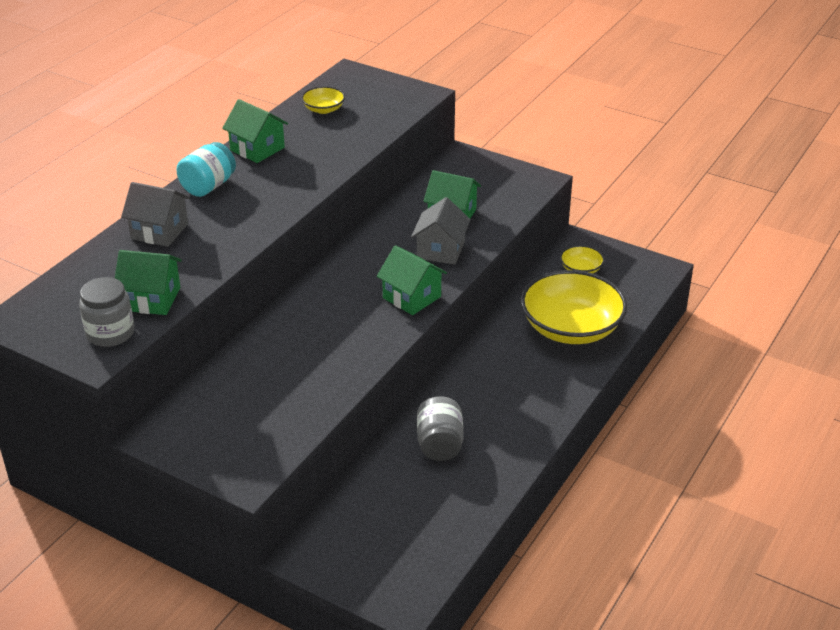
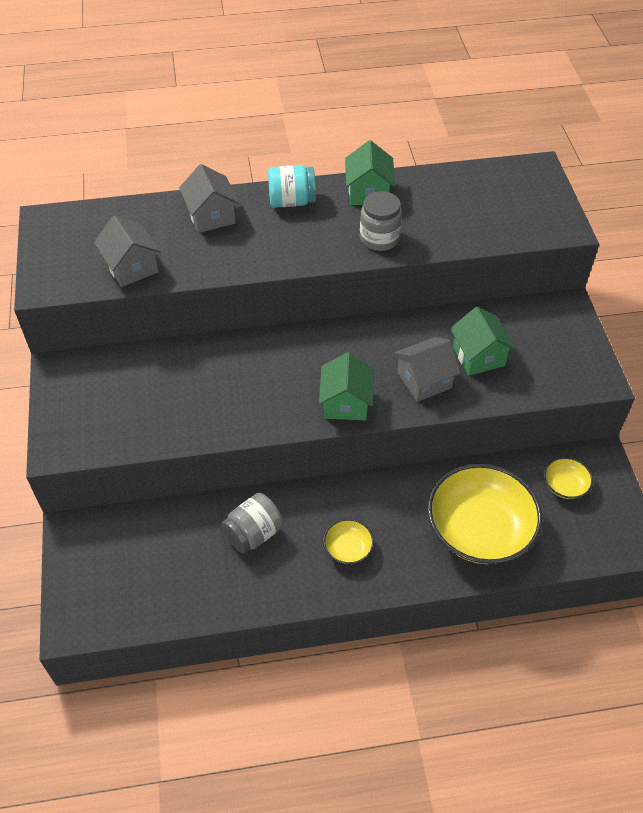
camera: 50 degrees right, 15 degrees up
(110, 333) = (75, 274): grey jar -> grey jar (379, 238)
(152, 299) = (131, 267): green house -> grey house
(323, 109) = (466, 189): yellow bowl -> yellow bowl (348, 548)

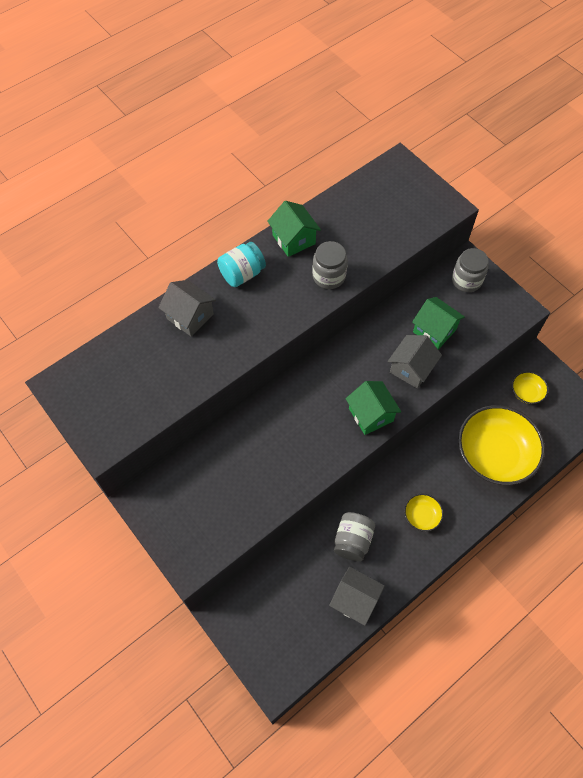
camera: 30 degrees left, 10 degrees up
(131, 267) = (161, 393): grey house -> grey house (355, 600)
(553, 324) = (466, 280): none -> grey jar

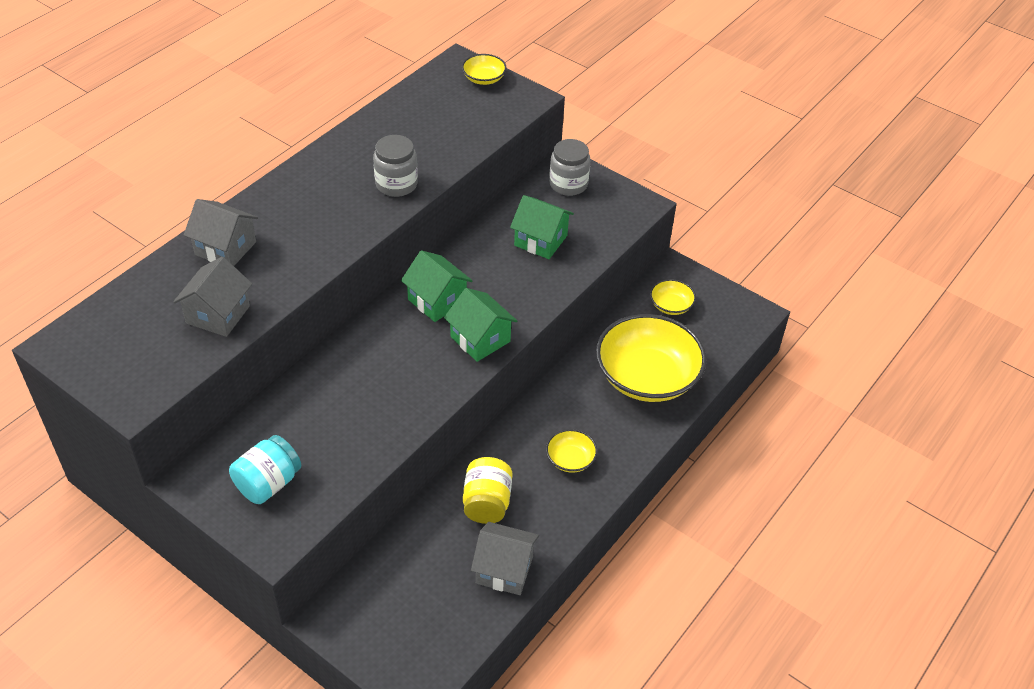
camera: 15 degrees left, 15 degrees down
(242, 274) = (285, 196): turquoise jar -> turquoise jar (268, 483)
(294, 239) = (344, 153): green house -> green house (437, 300)
(352, 541) = (487, 503): grey jar -> yellow jar
(411, 369) = (520, 283): grey house -> grey house (218, 314)
(416, 182) = (484, 78): none -> yellow bowl

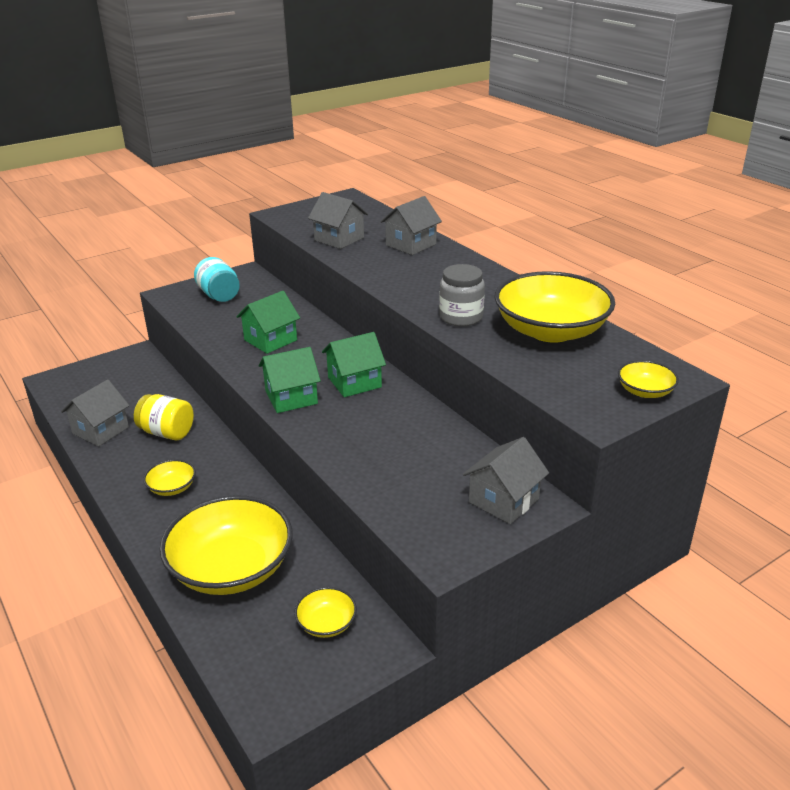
camera: 110 degrees right, 15 degrees down
(404, 129) = (550, 331): none -> yellow bowl
(540, 240) = (410, 459): green house -> green house (270, 340)
(568, 184) = (503, 500): grey jar -> grey house

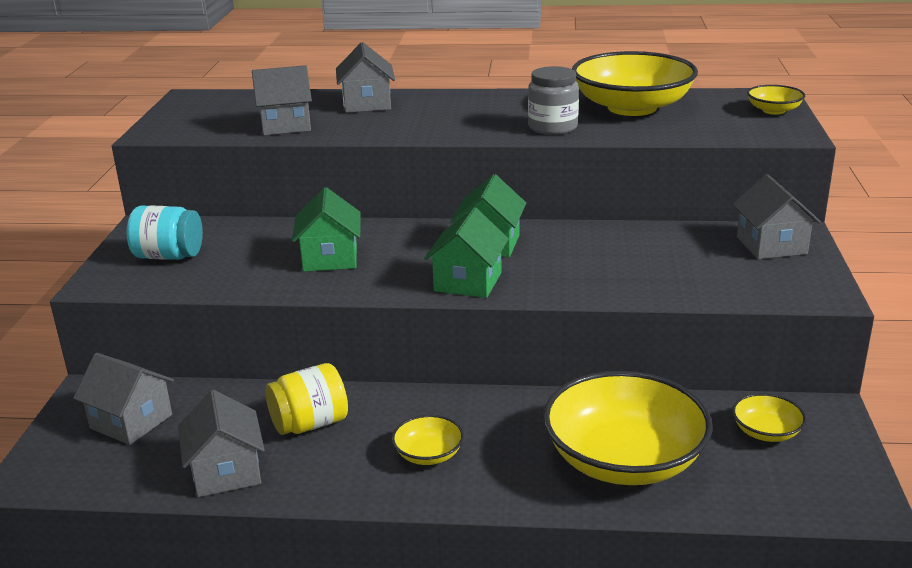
camera: 50 degrees left, 5 degrees down
(122, 379) = (131, 421): none -> grey house

